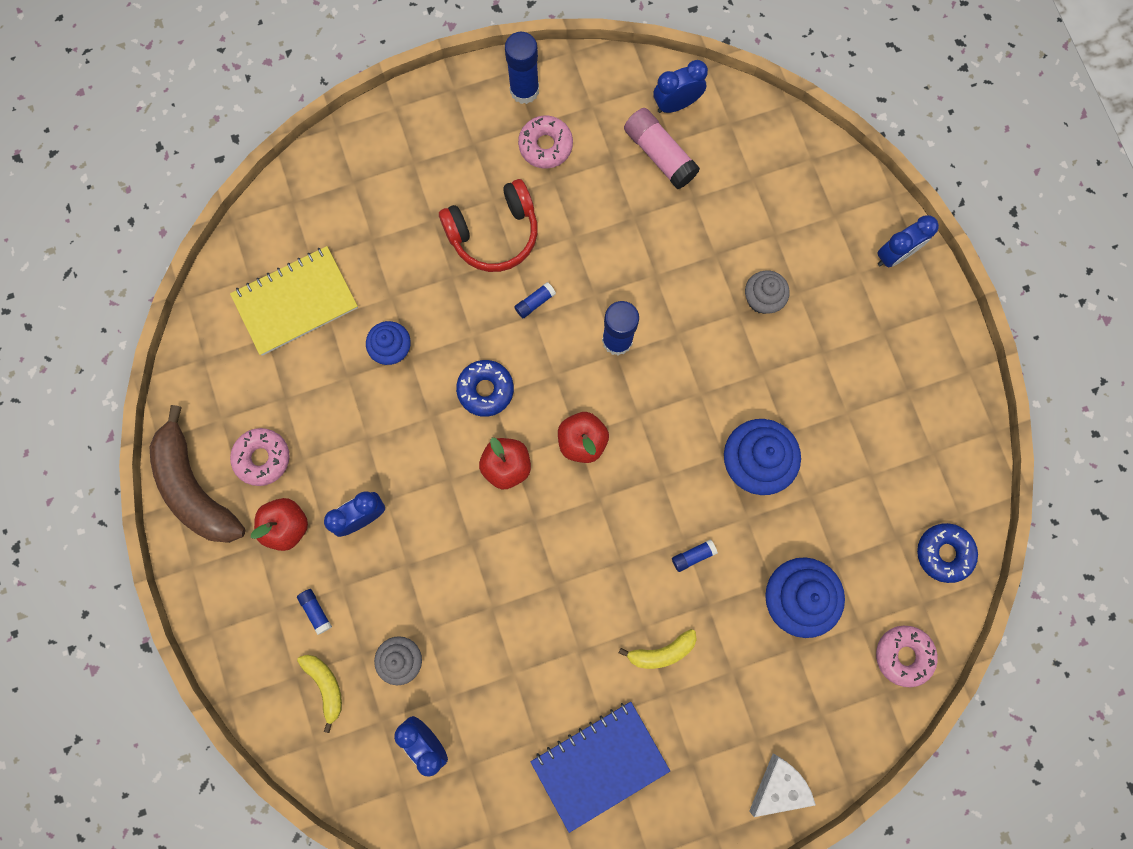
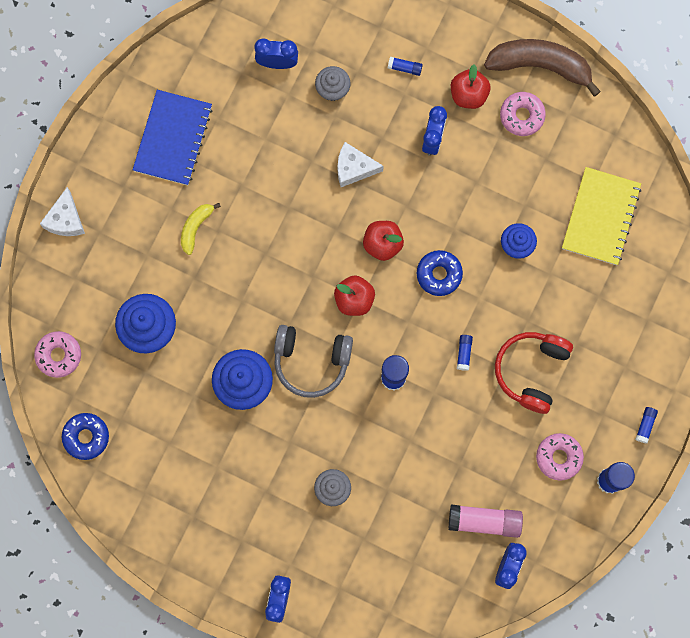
camera: 135 degrees right, 0 degrees up
(325, 686) = (359, 37): yellow banana -> none
(461, 561) = (354, 168): none -> white cheese
(674, 423) = (311, 361): none -> grey headphones
(693, 556) = (228, 296): blue glue stick -> blue glue stick (645, 425)

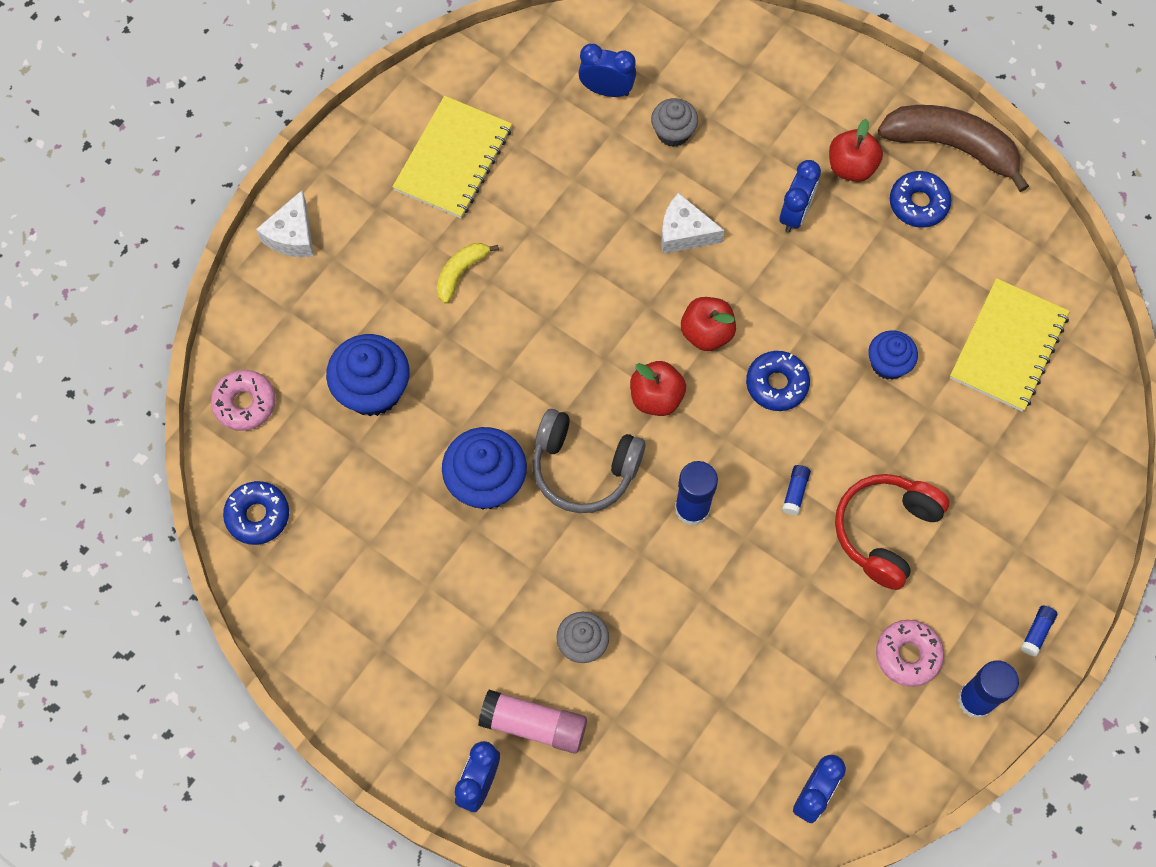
camera: 10 degrees right, 10 degrees down
(173, 138) = (453, 159): blue notebook -> yellow notebook
(404, 68) = (772, 122): blue glue stick -> none
(484, 521) = (789, 726): pink glue stick -> pink glue stick (533, 725)
(522, 116) = (918, 203): pink donut -> blue donut

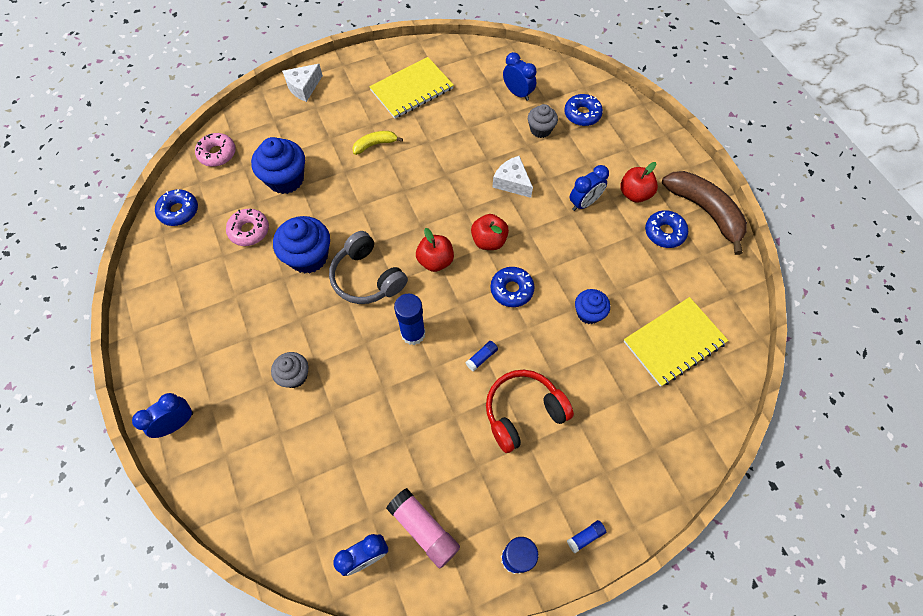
camera: 30 degrees right, 5 degrees down
(533, 725) = (232, 407): pink glue stick -> pink glue stick (424, 529)
(714, 79) = (582, 114): none -> blue donut
(908, 655) = (488, 500): pink donut -> pink donut (249, 231)

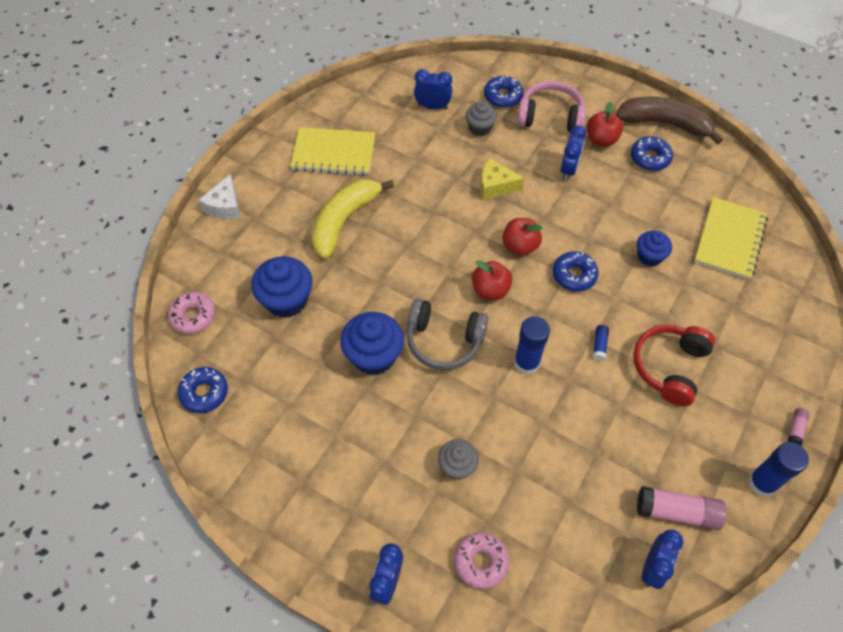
camera: 35 degrees left, 5 degrees down
(249, 231) = (294, 367): pink donut -> pink donut (481, 562)
(375, 144) = (344, 221): yellow banana -> yellow banana, size x1.97
(411, 89) = (333, 153): yellow notebook -> yellow notebook turned 75 degrees clockwise
(512, 182) = (495, 186): white cheese -> yellow cheese
(585, 537) = (795, 429): blue glue stick -> pink glue stick
(607, 151) = (550, 117): none -> pink headphones

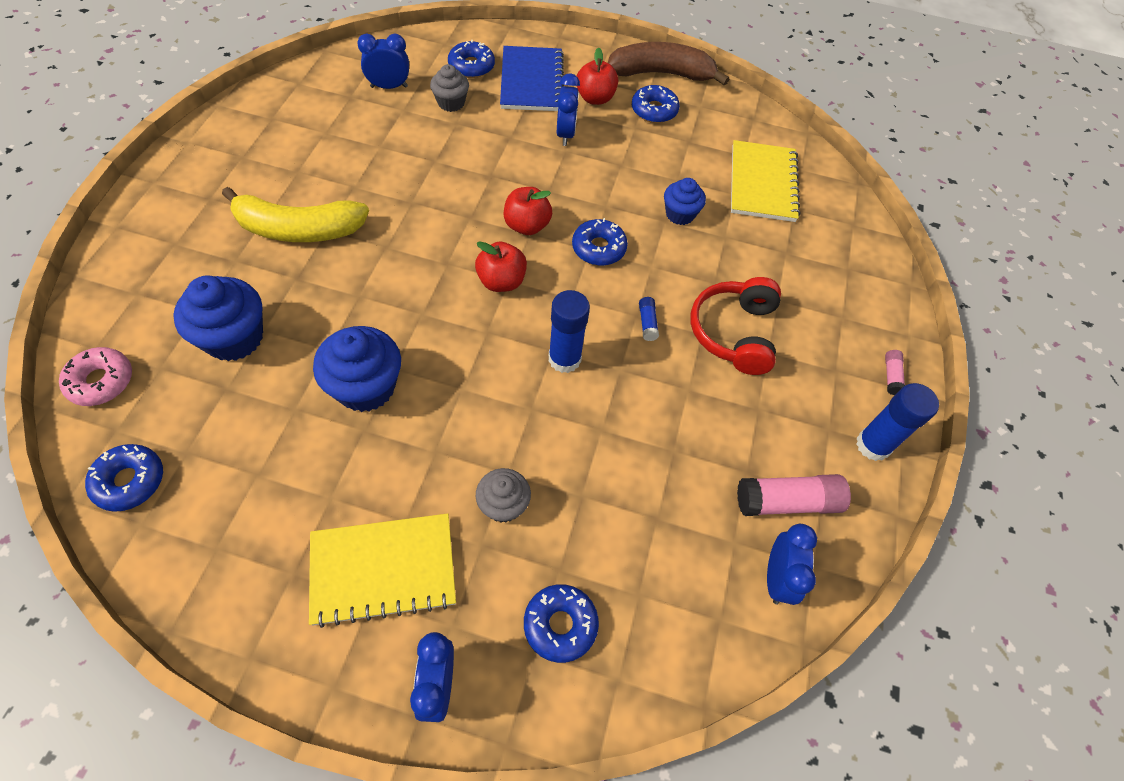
camera: 20 degrees left, 0 degrees up
(225, 206) = (131, 235): white cheese -> none
(333, 153) = (271, 153): yellow notebook -> yellow notebook (383, 569)
(344, 221) = (298, 229): yellow banana -> yellow banana turned 105 degrees counterclockwise
(444, 341) = (455, 352): grey headphones -> none
(481, 562) = (560, 625): pink donut -> blue donut
(495, 186) = (483, 163): yellow cheese -> none
(550, 117) = (531, 81): pink headphones -> blue notebook

